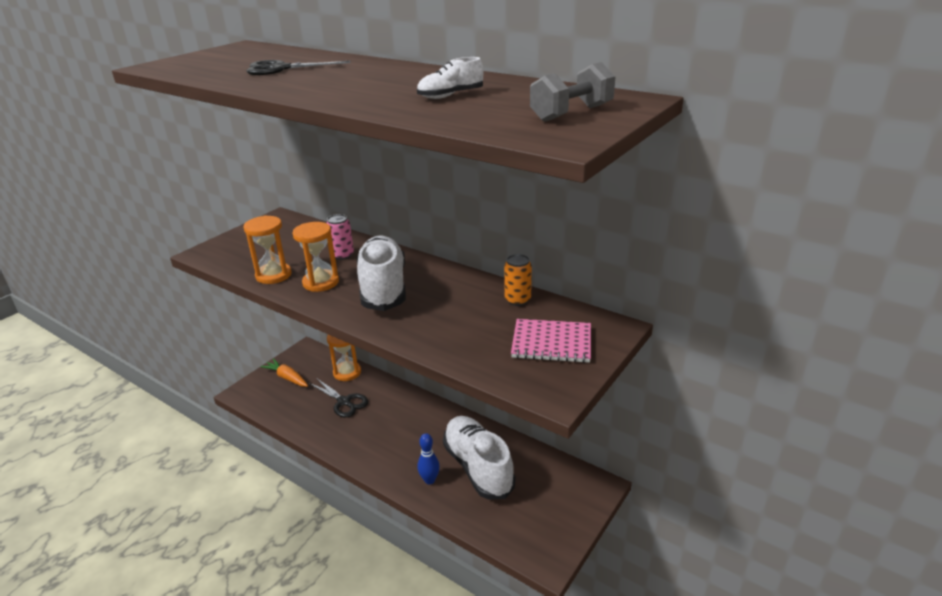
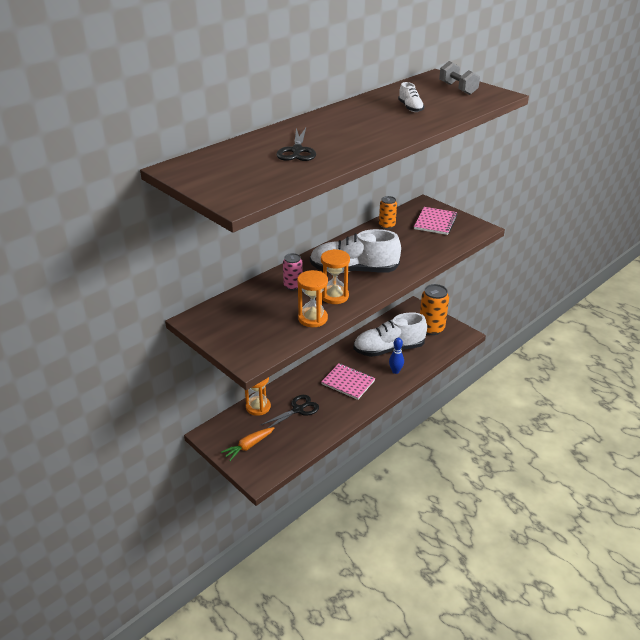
camera: 80 degrees left, 5 degrees up
(398, 436) = (348, 382): none -> pink notebook
(546, 513) = (431, 328): none -> orange can

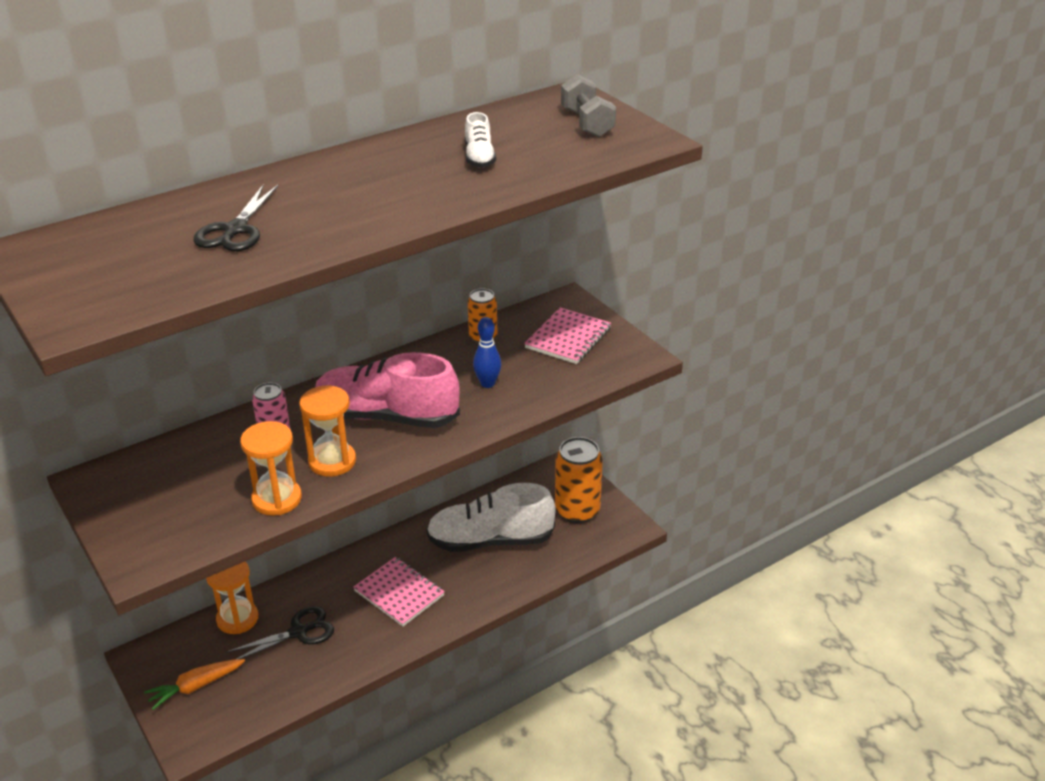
camera: 10 degrees right, 0 degrees up
(353, 270) = (387, 416): white shoe -> pink shoe
(395, 371) = (486, 582): blue bowling pin -> blue bowling pin (487, 383)

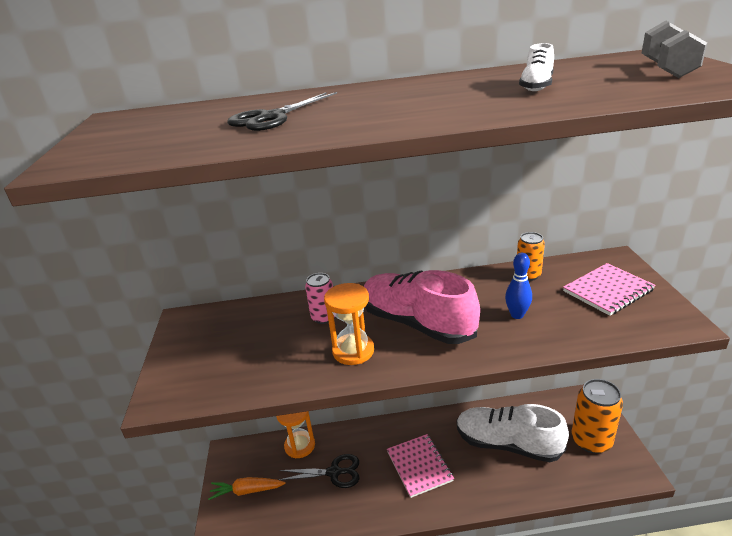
camera: 30 degrees right, 5 degrees down
(277, 499) = (292, 372): orange hourglass -> none

